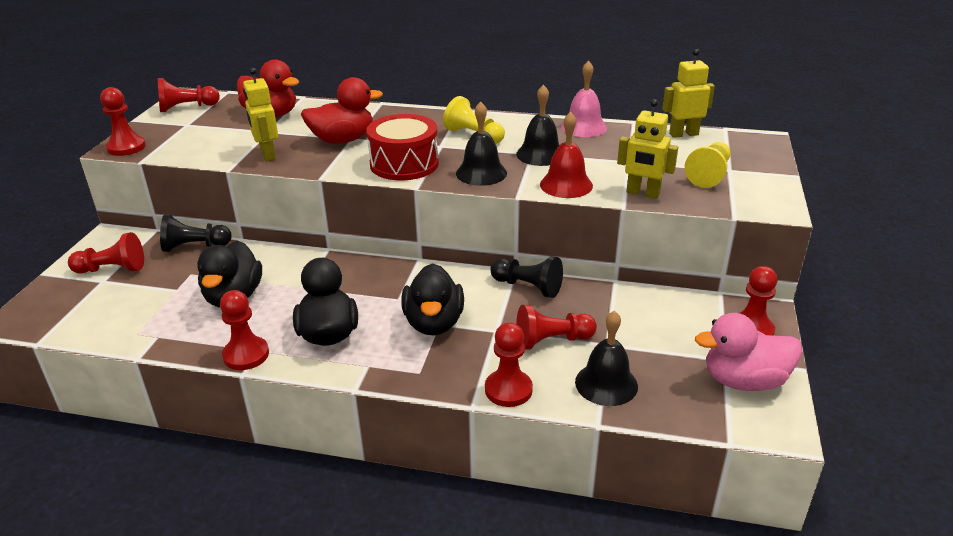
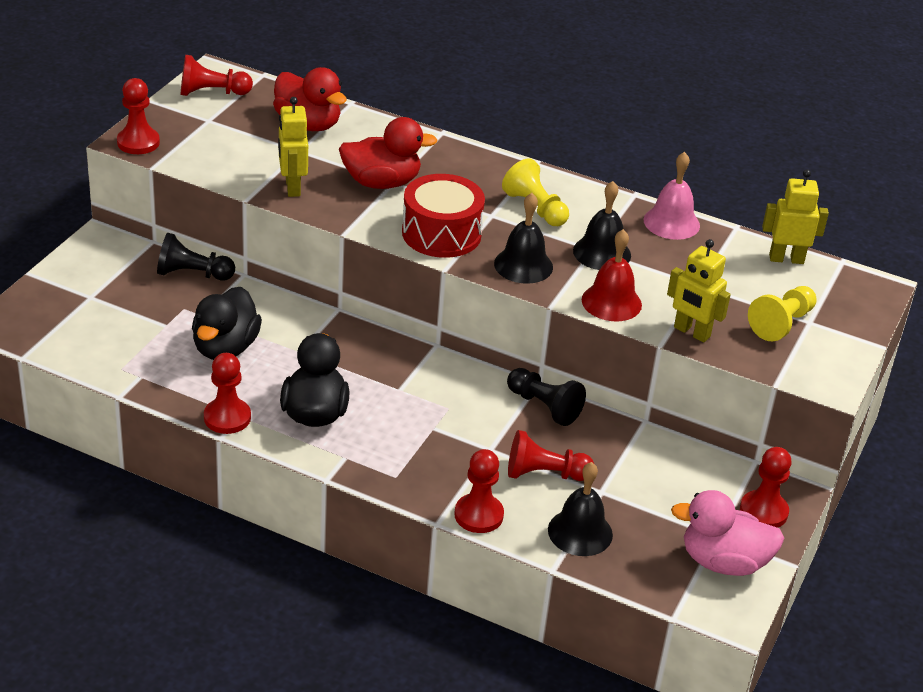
camera: 10 degrees right, 5 degrees up
(112, 269) = (101, 284): red pawn -> none
(434, 323) = (427, 426): black duck -> none

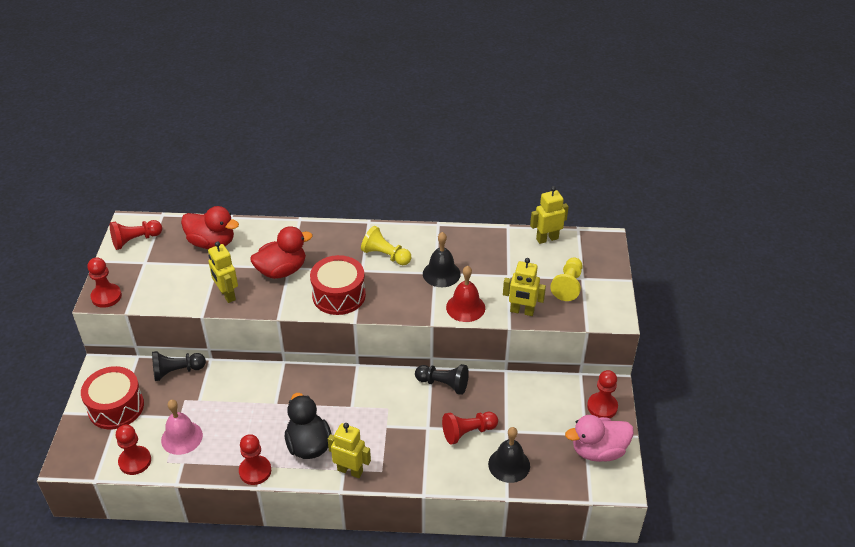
camera: 20 degrees left, 5 degrees up
(93, 288) = (116, 407): none -> red drum
(225, 348) = (227, 419): black duck -> none
(353, 461) = (350, 470): none -> yellow robot
(478, 515) = (445, 478): red pawn -> red pawn (135, 461)
(523, 265) = (400, 300): black bell -> none
(671, 222) = (470, 237): pink bell -> pink bell (181, 437)

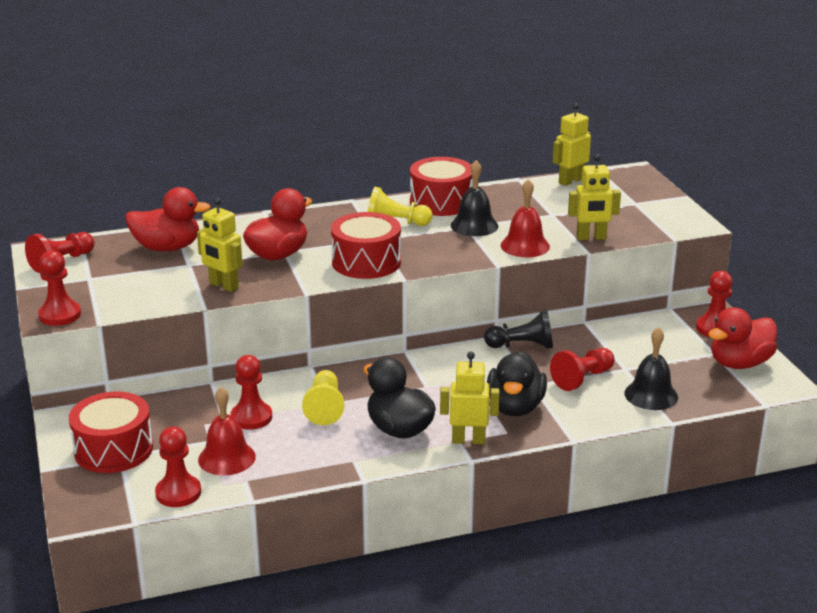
camera: 20 degrees left, 15 degrees down
(177, 371) = (174, 401): black pawn -> none
(181, 437) = (226, 458): pink bell -> red bell
(255, 471) = (348, 466): red pawn -> red pawn (251, 417)
(402, 447) = (515, 407): none -> black duck
(432, 240) = (441, 202): none -> red drum
(568, 285) = (624, 210): yellow pawn -> yellow pawn (324, 408)
(598, 451) = (739, 363): pink duck -> red duck

